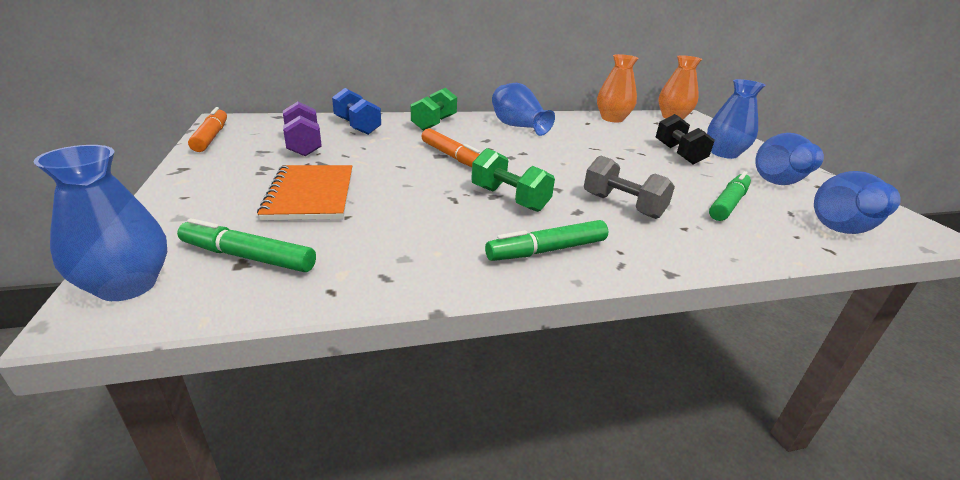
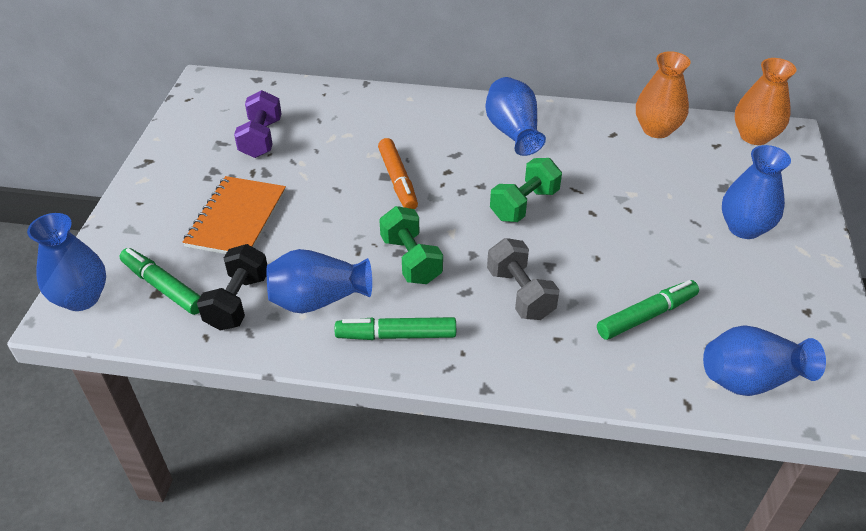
camera: 25 degrees right, 15 degrees up
(211, 137) = (184, 112): orange marker -> none
(357, 126) = (329, 109): blue dumbbell -> none
(434, 123) = (416, 113): green dumbbell -> green dumbbell (524, 204)
(678, 154) = (677, 218): black dumbbell -> black dumbbell (237, 302)
(780, 180) = (765, 291): blue vase -> blue vase (318, 300)

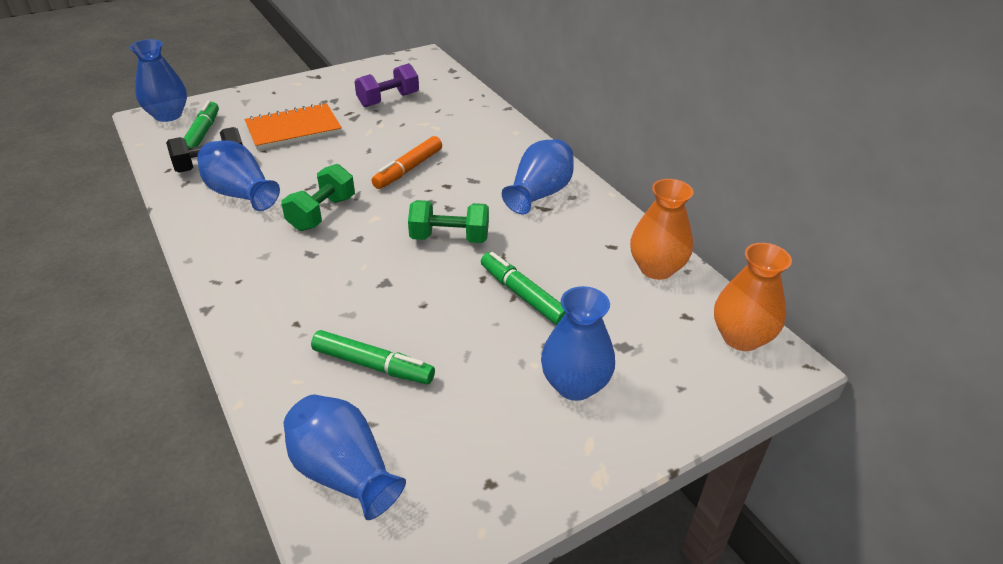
camera: 50 degrees right, 5 degrees down
(396, 335) = (231, 242): green marker -> green marker (523, 295)
(520, 293) = (333, 281): grey dumbbell -> none

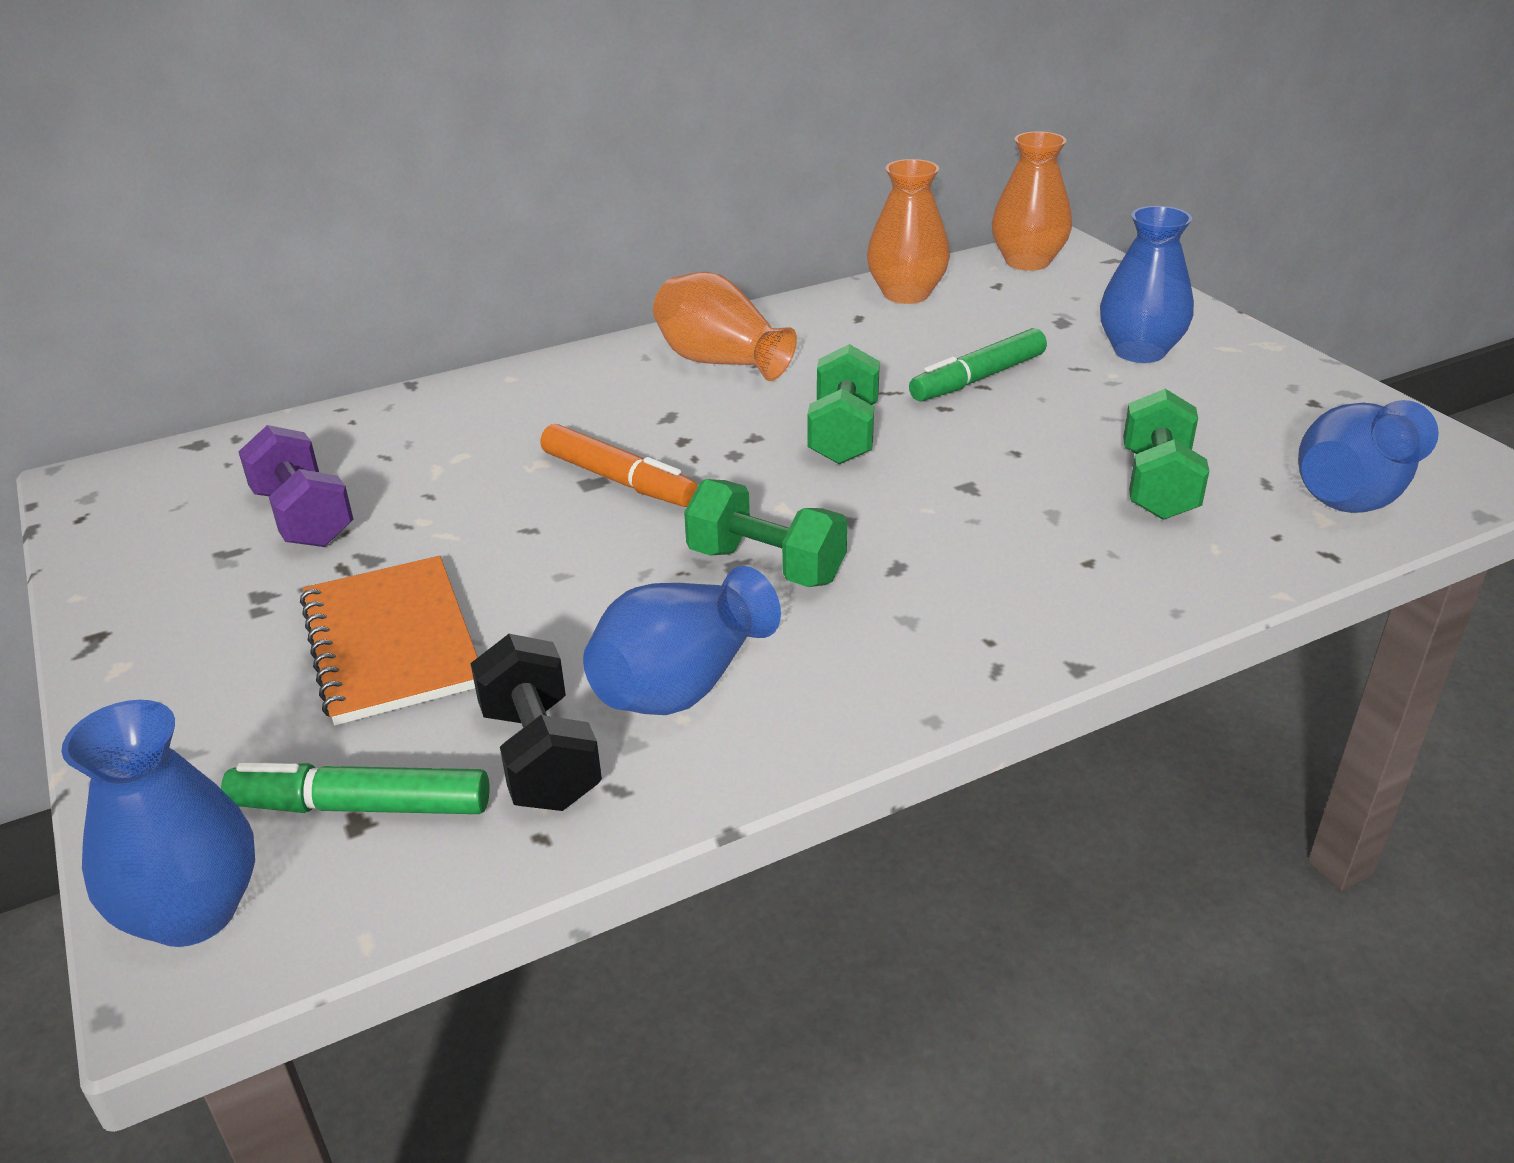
camera: 85 degrees left, 5 degrees down
(373, 365) = (1158, 485): green marker -> green dumbbell
(539, 194) = (720, 362): blue vase -> orange vase

